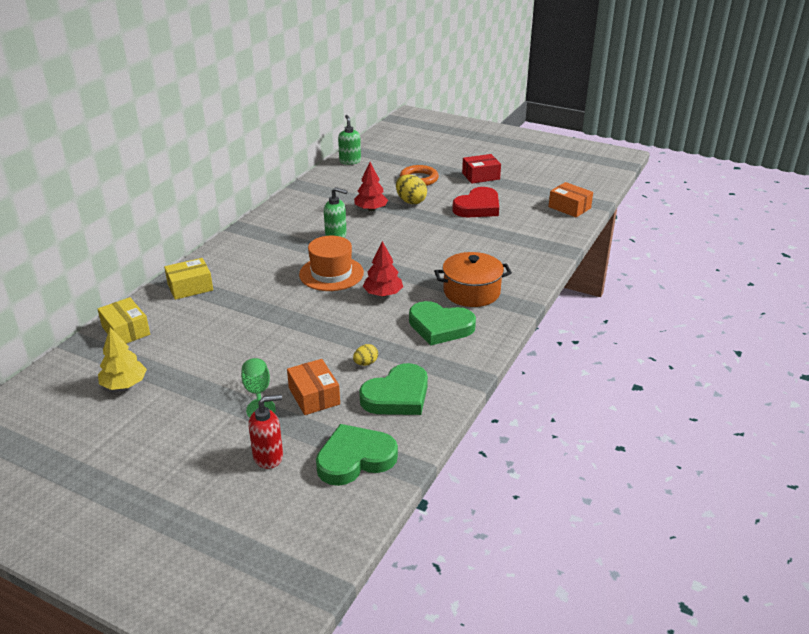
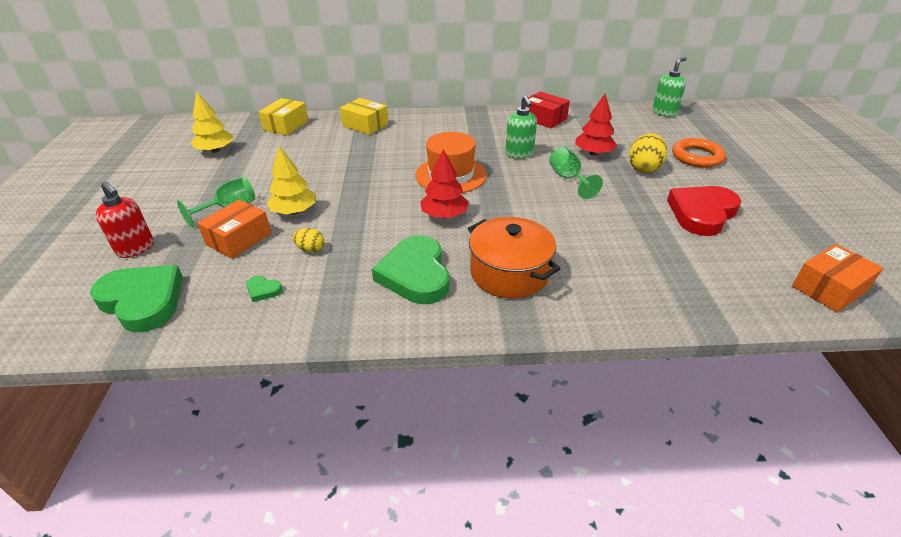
camera: 60 degrees right, 5 degrees up
(302, 359) = (294, 211): none -> yellow tree
(392, 231) = (568, 179): none -> green goblet
(397, 396) = (263, 290): green heart -> green heart, size x0.40
(478, 207) = (702, 213): red heart -> red heart turned 120 degrees clockwise
(481, 176) = (776, 191): red box -> red box (544, 118)
(569, 207) = (829, 288): orange box -> orange box turned 45 degrees clockwise

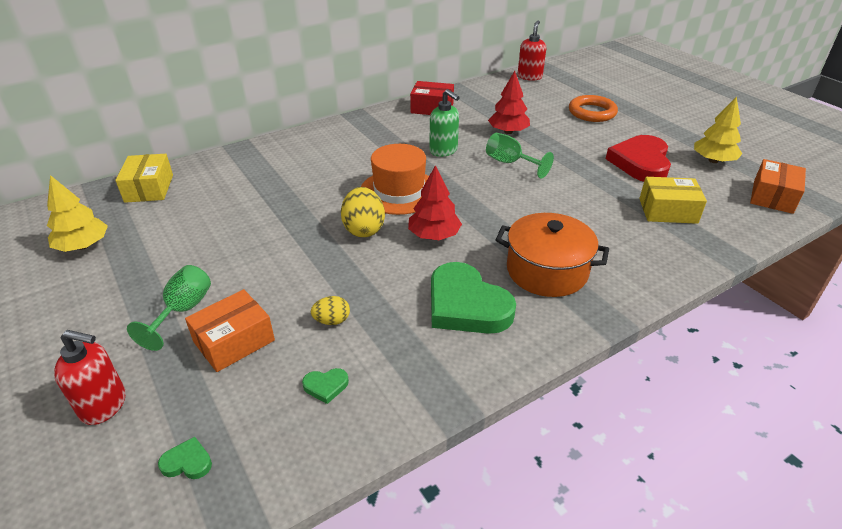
camera: 30 degrees left, 0 degrees up
(143, 301) = (187, 462): green heart -> green heart, size x0.40
(239, 239) = (234, 341): orange box -> orange box turned 45 degrees clockwise
(294, 211) = (269, 286): yellow tree -> yellow tree (713, 160)
(365, 125) = (250, 162): yellow box -> yellow box (668, 211)
(644, 168) = (561, 134): yellow egg -> yellow egg (364, 229)
(664, 112) = (529, 77): green soap dispenser -> red soap dispenser

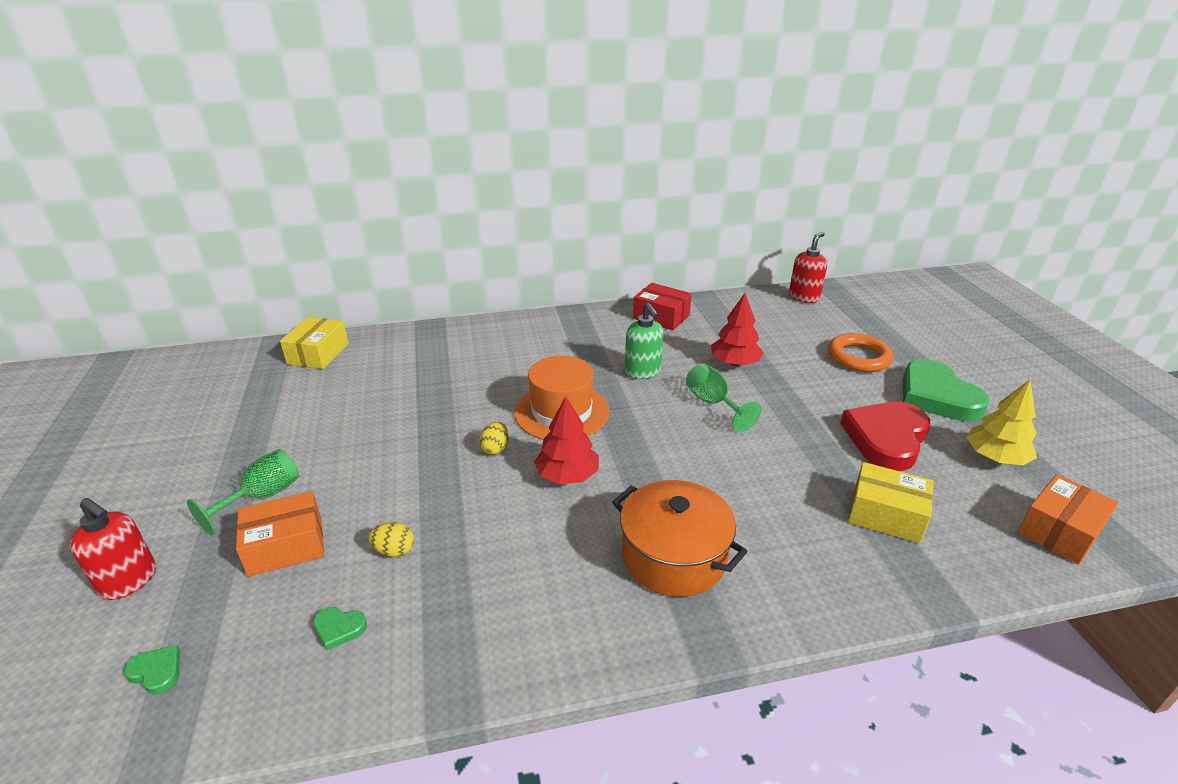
camera: 20 degrees right, 5 degrees down
(83, 246) = (223, 402): yellow tree -> none
(364, 229) = (495, 448): yellow egg -> yellow egg, size x0.56
(466, 305) = (550, 574): green heart -> green heart (937, 396)

